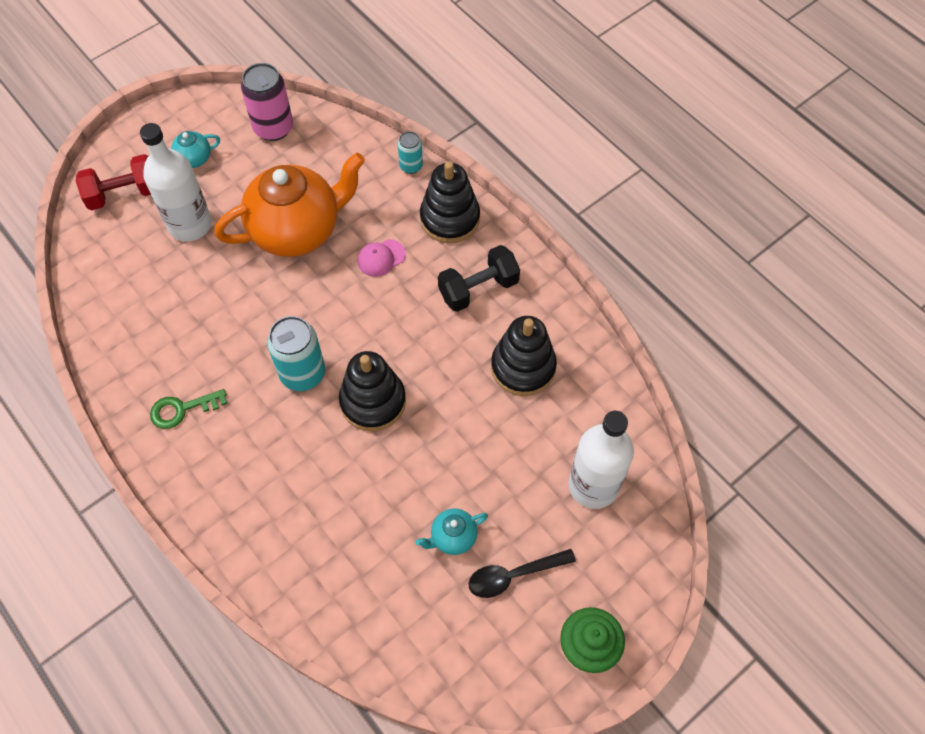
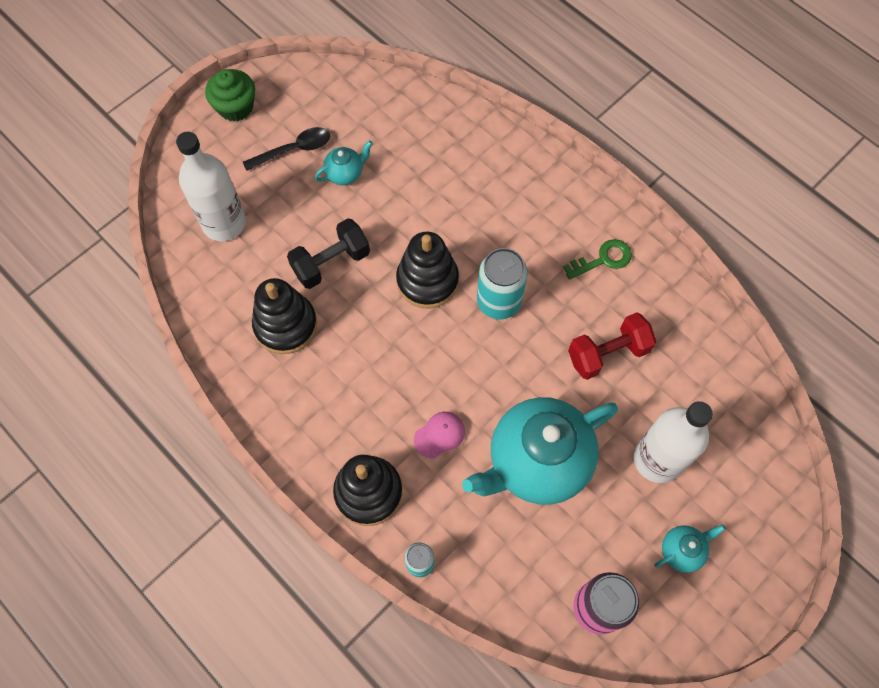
camera: 175 degrees right, 5 degrees up
(124, 194) = (745, 493): red dumbbell -> red dumbbell (608, 353)
(297, 230) = (537, 462): orange teapot -> turquoise teapot
(478, 289) = (332, 406): black dumbbell -> black dumbbell (331, 263)

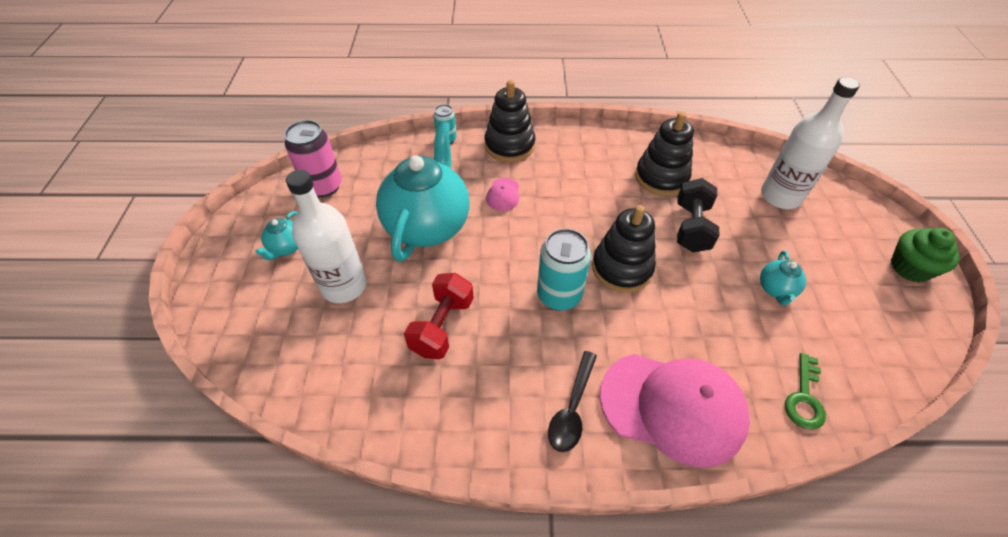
camera: 135 degrees right, 15 degrees down
(294, 150) = (829, 274): black spoon -> black spoon (572, 408)
(511, 176) = (673, 407): none -> pink cap
(603, 259) = (518, 400): green key -> green key (804, 398)

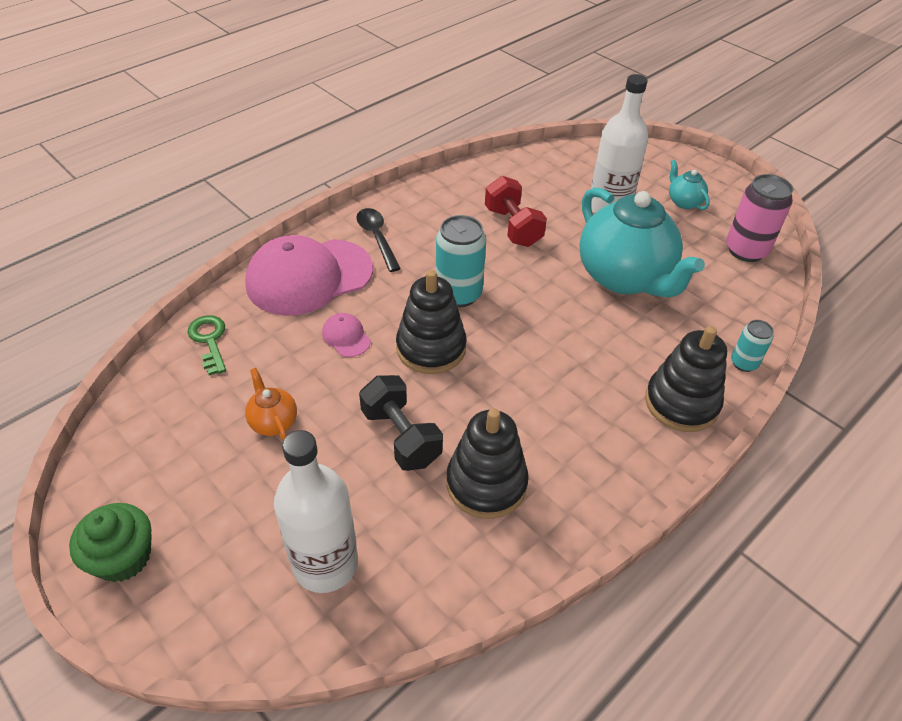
camera: 135 degrees right, 5 degrees down
(503, 194) = (608, 344): pink cap -> pink cap (346, 337)
(776, 289) = (273, 422): turquoise teapot -> orange teapot

